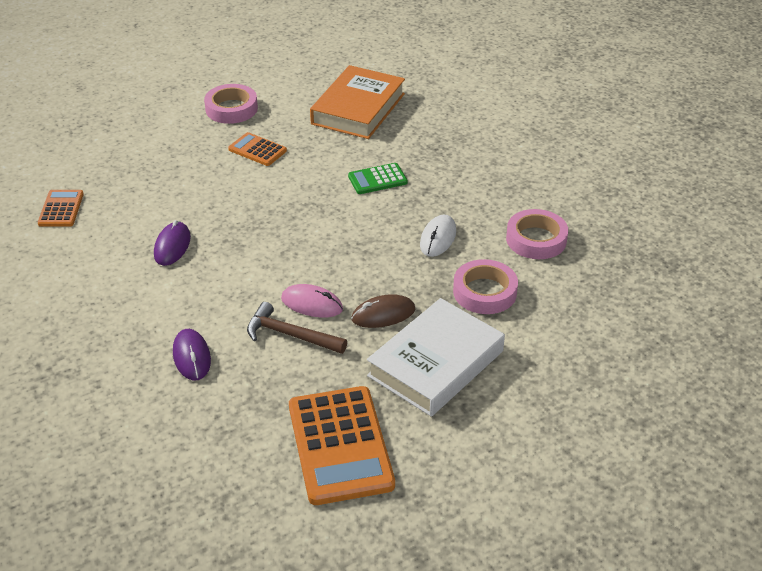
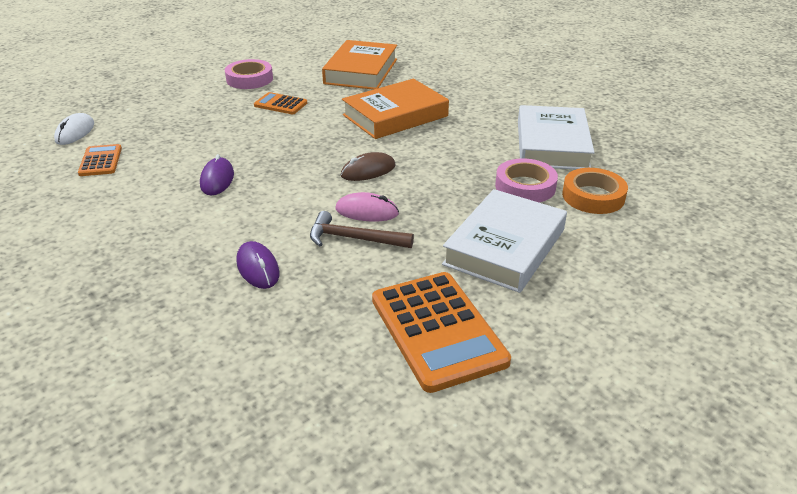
camera: 10 degrees left, 5 degrees down
(377, 179) = (395, 115): green calculator -> orange book
(383, 314) = (438, 213): brown mouse -> brown mouse (368, 171)
(438, 238) = (465, 151): white mouse -> white mouse (75, 132)
(536, 239) = (552, 144): pink tape -> white book
(551, 313) = (593, 196): none -> orange tape

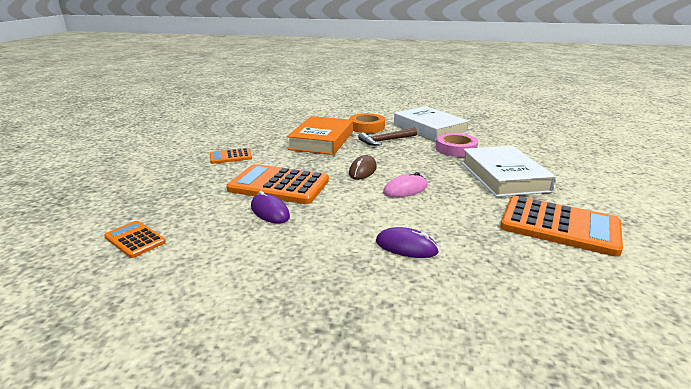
camera: 40 degrees left, 10 degrees down
(75, 132) = (62, 231): white mouse -> none
(249, 79) = (175, 150): pink tape -> none
(267, 155) = (278, 185): none -> orange calculator
(354, 238) = (427, 205): brown hammer -> brown hammer (386, 140)
(361, 71) = (254, 126): orange book -> none
(593, 196) = (491, 142): orange tape -> orange tape (367, 127)

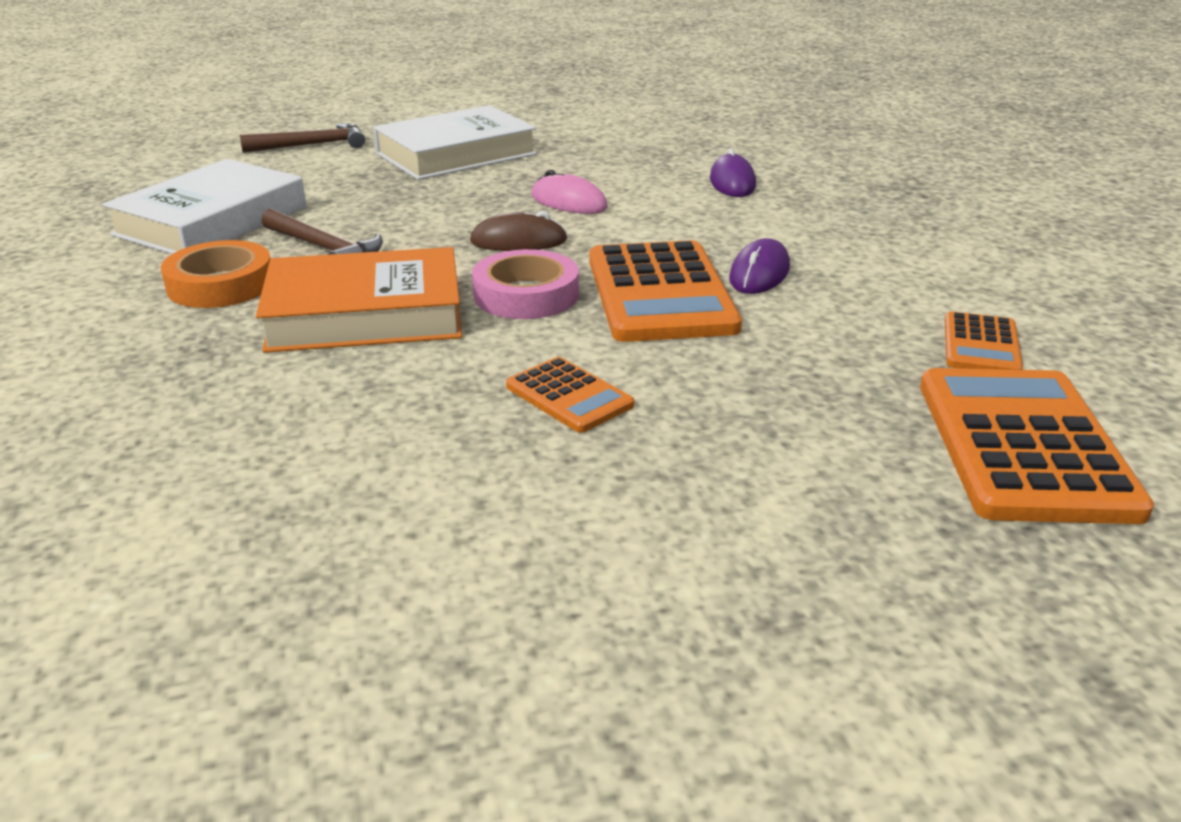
camera: 115 degrees left, 5 degrees up
(456, 149) = (343, 189): pink tape -> pink tape (526, 295)
(529, 149) = (312, 145): none -> brown hammer
(559, 226) = (589, 127): orange calculator -> orange calculator (1023, 445)

